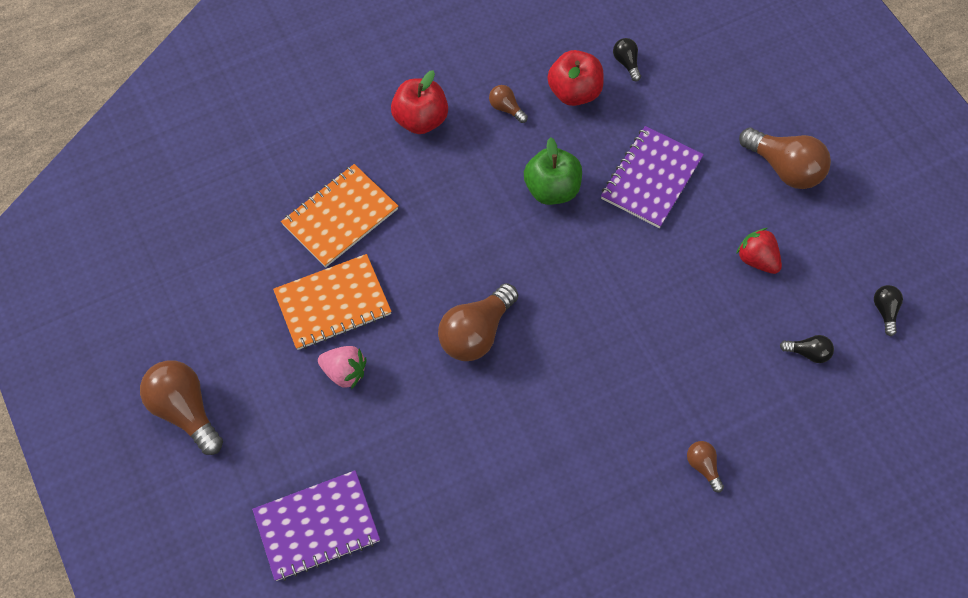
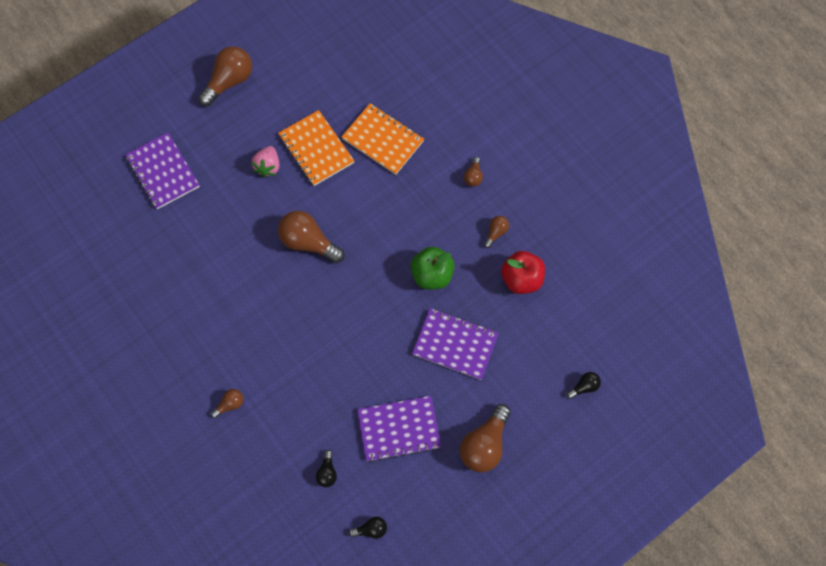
camera: 80 degrees right, 5 degrees up
(421, 119) = (473, 176): red apple -> brown light bulb
(626, 63) = (558, 314): black light bulb -> black light bulb (584, 387)
(757, 259) = (399, 429): red strawberry -> purple notebook

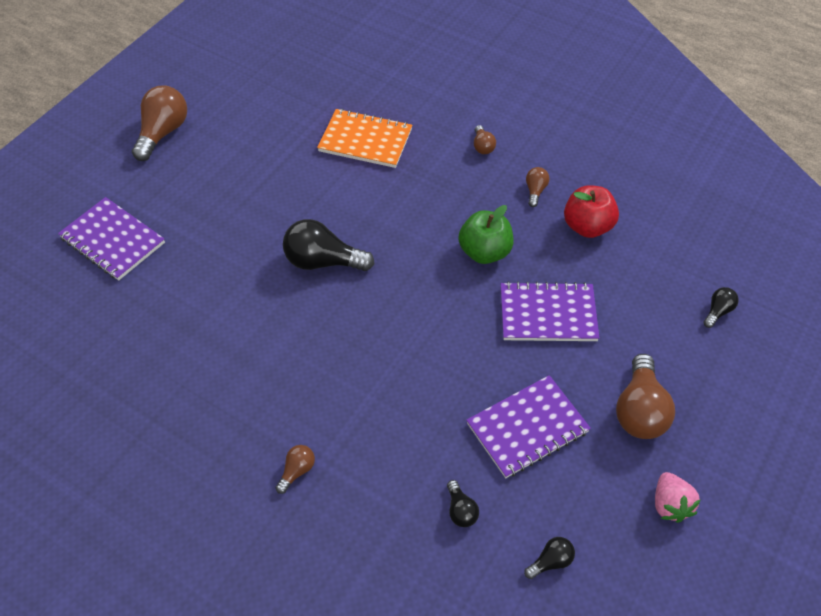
camera: 20 degrees left, 15 degrees down
(268, 166) = (242, 200): pink strawberry -> pink strawberry (670, 504)
(308, 242) = (323, 261): brown light bulb -> black light bulb
(316, 149) = (292, 169): orange notebook -> none

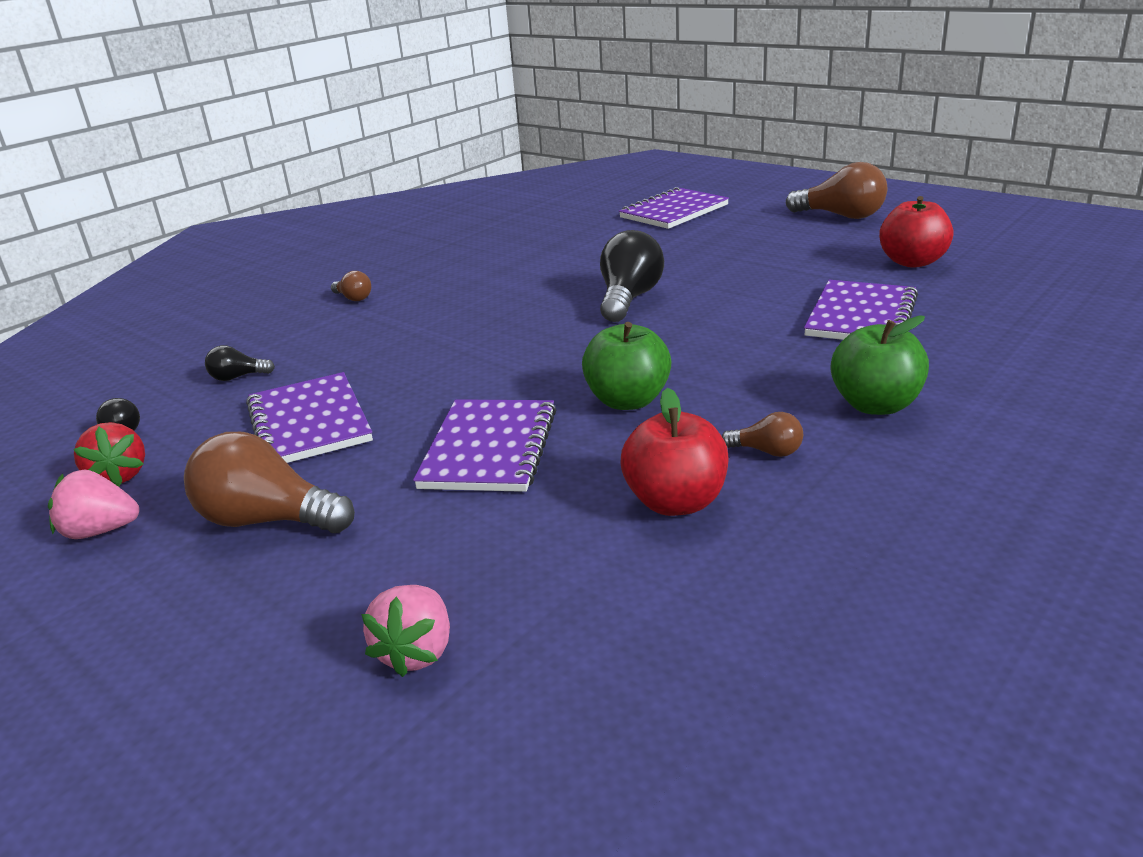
camera: 100 degrees right, 25 degrees down
(274, 107) = (912, 262): none -> red apple
(365, 140) = (861, 316): orange notebook -> purple notebook
(482, 146) = (875, 405): brown light bulb -> green apple
(611, 528) = (119, 476): none -> red strawberry
(718, 311) = (416, 652): black light bulb -> pink strawberry

